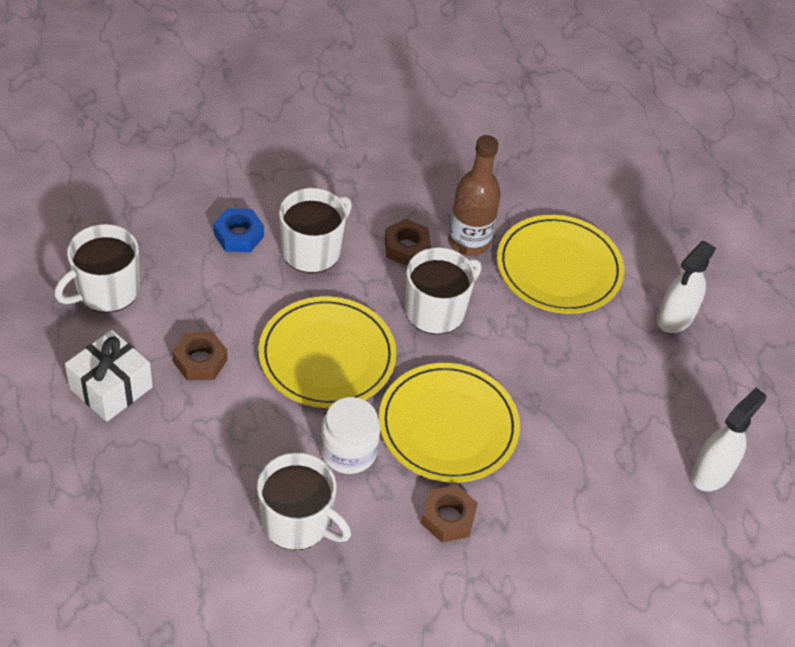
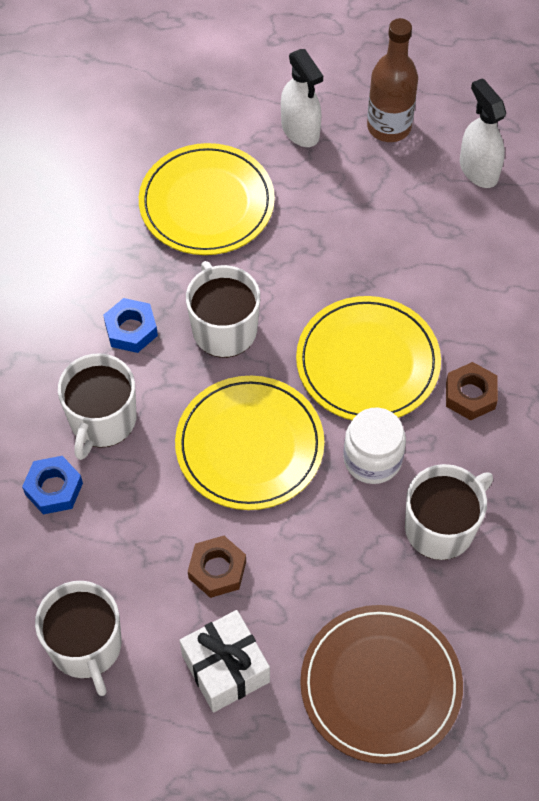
camera: 65 degrees left, 10 degrees up
(124, 506) = (380, 685): none -> brown plate
(312, 250) = (102, 420): white mug -> white mug turned 135 degrees counterclockwise
(406, 247) = (131, 330): brown nut -> blue nut
(469, 242) = (144, 270): brown bottle -> brown bottle (389, 127)

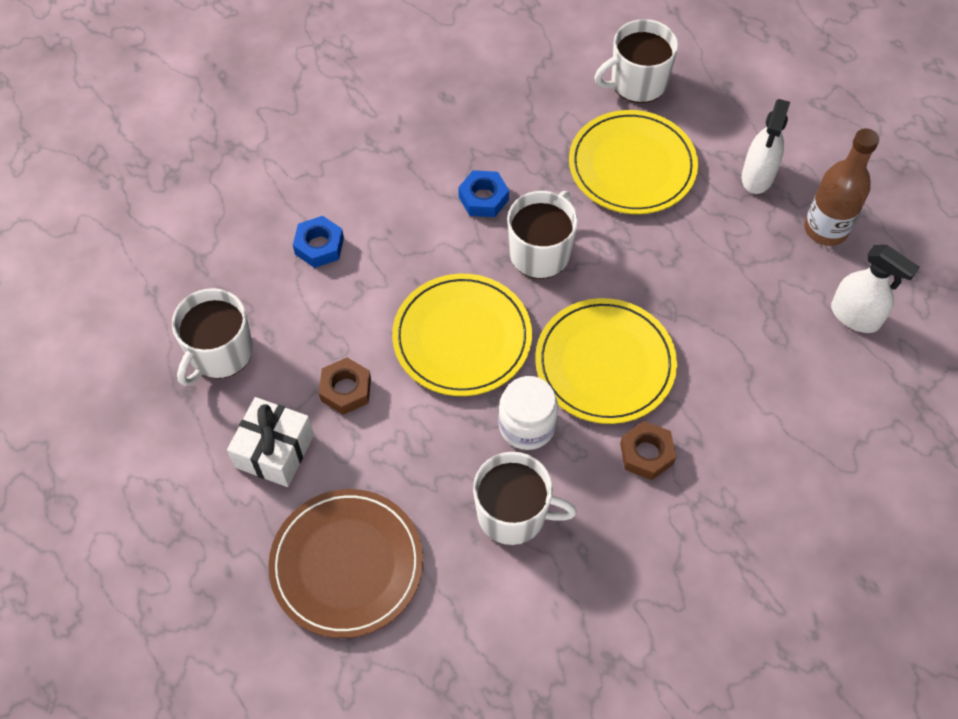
camera: 50 degrees right, 0 degrees up
(102, 420) = (396, 235): white mug -> white mug (637, 83)
(478, 170) = (855, 316): white spray bottle -> white spray bottle turned 105 degrees clockwise

